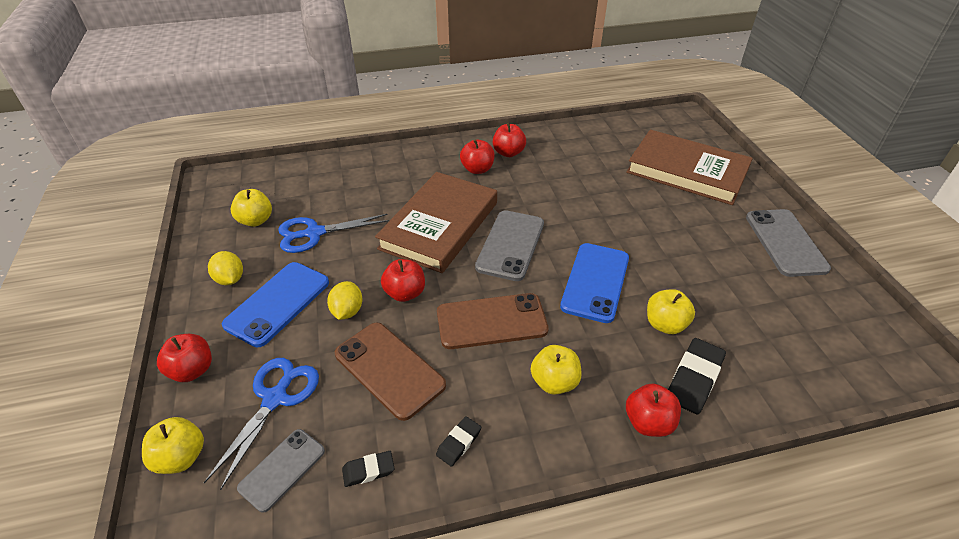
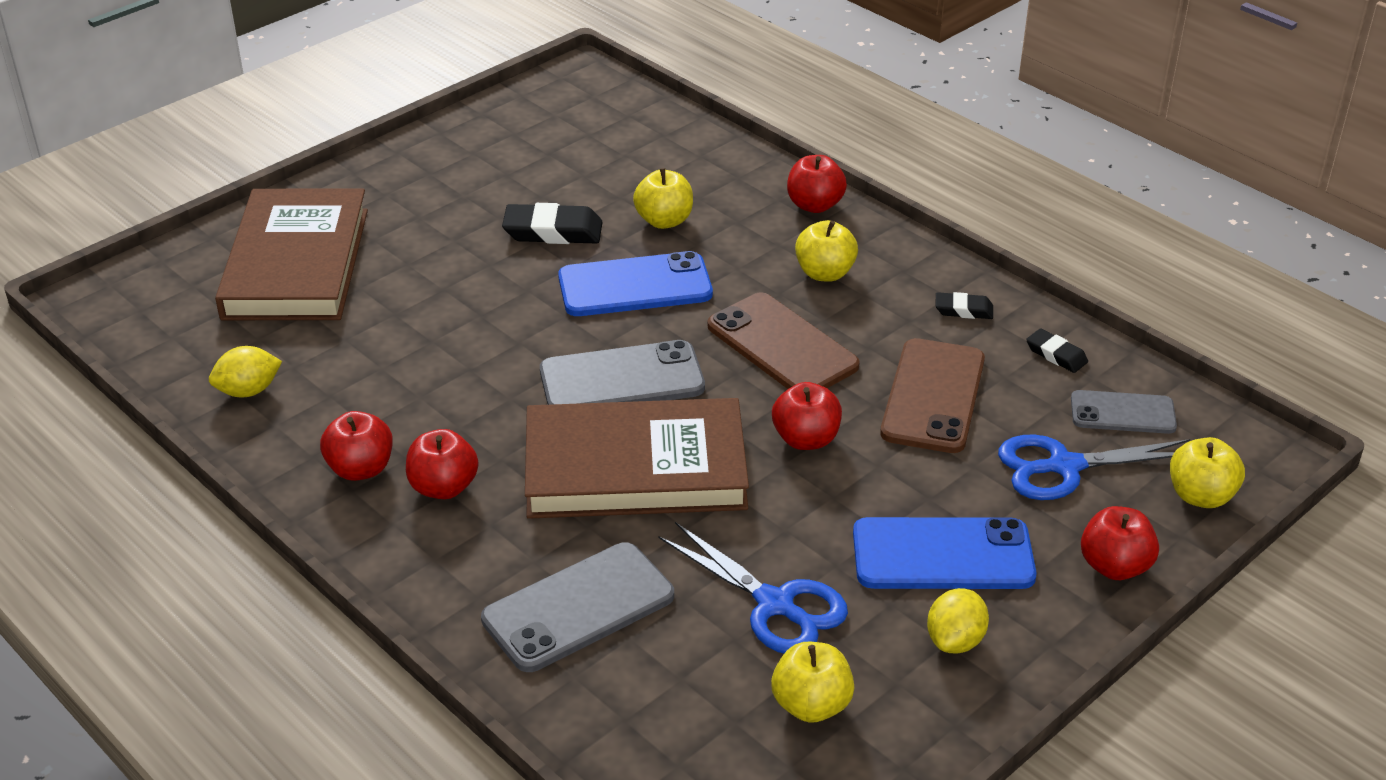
camera: 120 degrees left, 5 degrees down
(347, 311) = (887, 477): yellow lemon -> yellow lemon (248, 391)
(694, 379) = (729, 189): black eraser -> black eraser (553, 231)
(785, 242) = (428, 162): grey phone -> grey phone (578, 607)

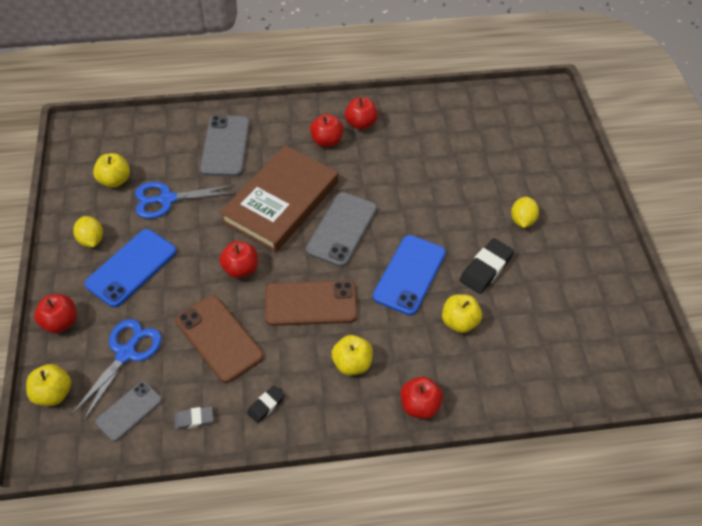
camera: 125 degrees right, 15 degrees up
(248, 391) = (441, 112): yellow lemon -> yellow lemon (522, 220)
(296, 263) = (530, 162): brown book -> none
(1056, 355) = (194, 419): black eraser -> grey eraser

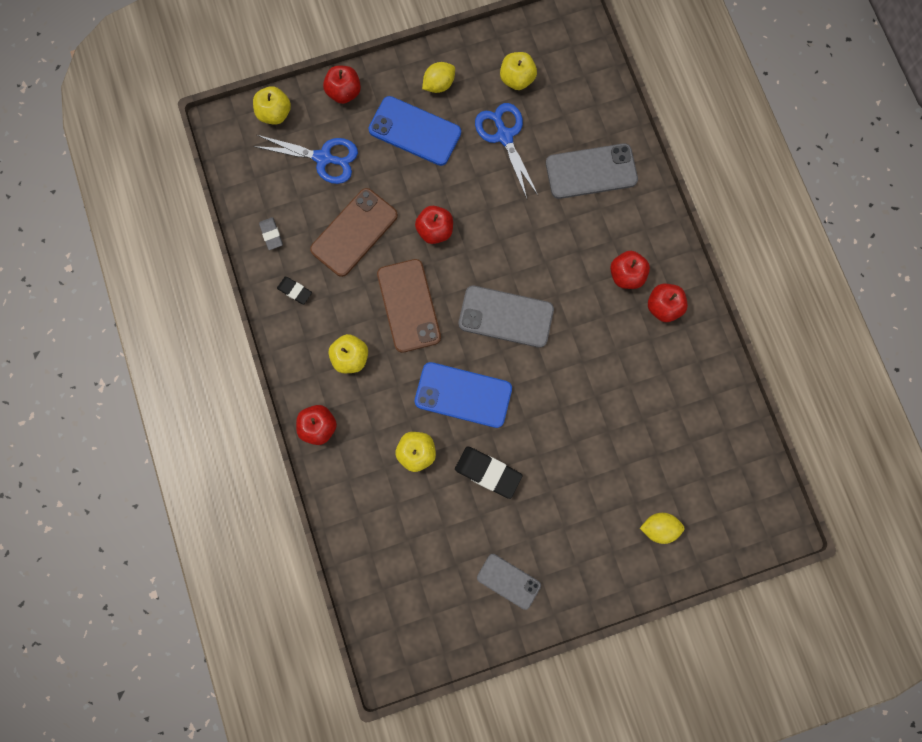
camera: 80 degrees right, 25 degrees up
(129, 411) = (269, 179): grey phone -> grey phone (508, 581)
(281, 202) = (527, 248): brown book -> none
(522, 220) = (562, 506): yellow lemon -> yellow lemon (658, 527)

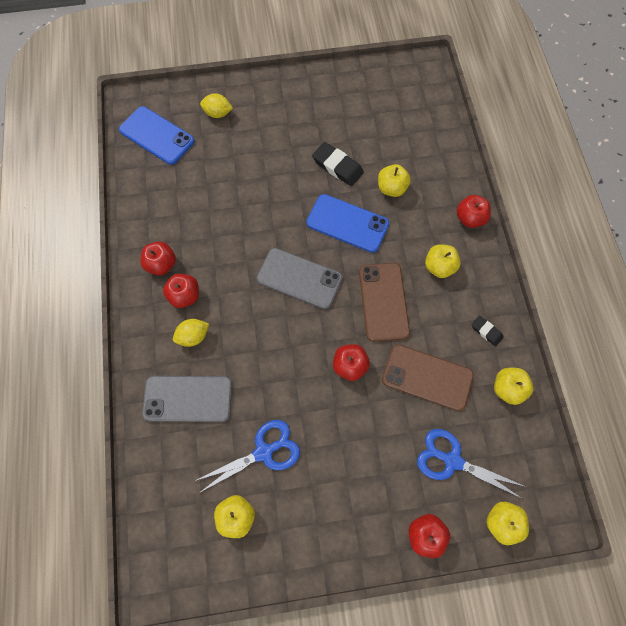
camera: 170 degrees left, 10 degrees down
(271, 234) = (507, 389): grey eraser -> yellow apple
(354, 232) = (427, 377): brown phone -> brown phone turned 60 degrees clockwise
(415, 131) = (355, 474): blue phone -> blue phone (157, 136)
(439, 85) = (321, 526): yellow lemon -> yellow lemon (193, 336)
(504, 136) = (264, 452): blue scissors -> blue scissors turned 105 degrees counterclockwise
(508, 581) = (335, 98): grey phone -> none

